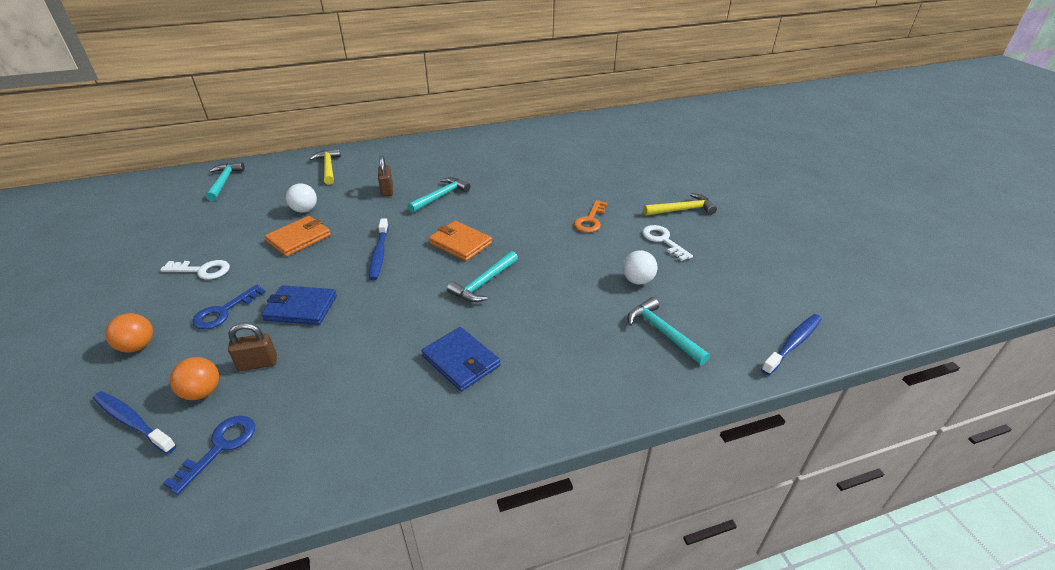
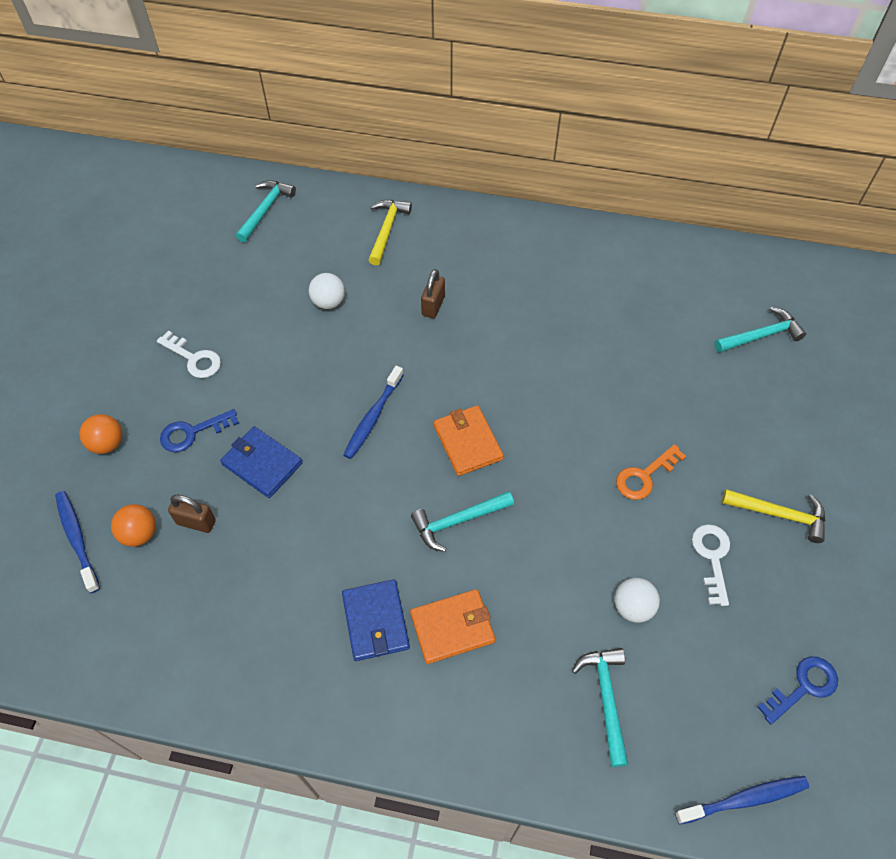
camera: 30 degrees right, 20 degrees up
(220, 447) = (132, 608): blue key -> blue key (803, 686)
(299, 238) = (303, 350): orange wallet -> orange wallet (452, 627)
(440, 196) = (489, 346): turquoise hammer -> turquoise hammer (760, 335)

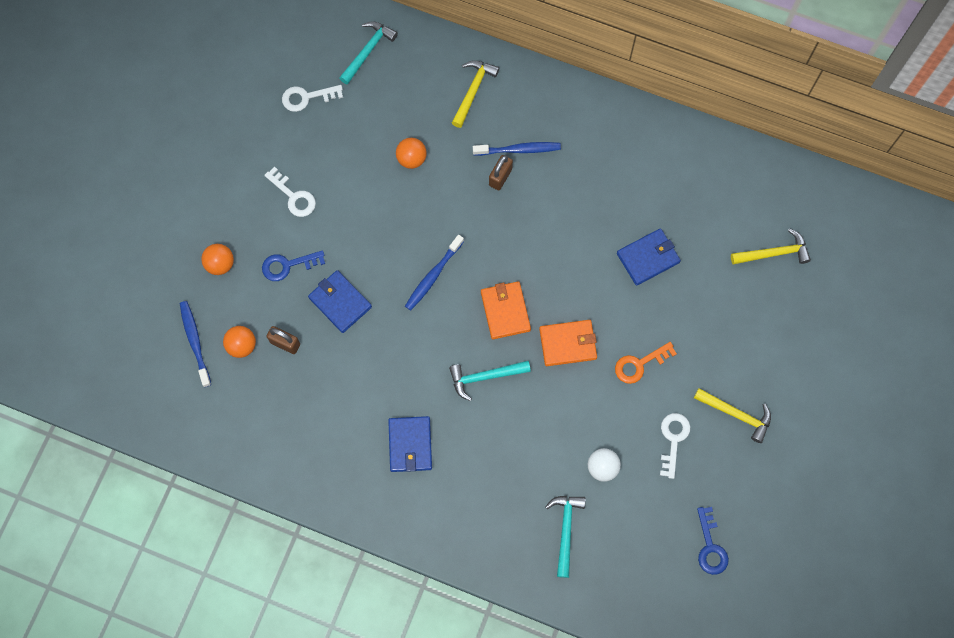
camera: 10 degrees right, 15 degrees up
(201, 260) = (307, 97): none -> white key
(328, 302) = (411, 159): white ball -> orange ball
(452, 627) = (465, 459): orange wallet -> orange wallet (568, 343)
(621, 361) = (648, 258): none -> blue wallet
(744, 799) = (644, 614): blue toothbrush -> blue toothbrush (519, 149)
(760, 335) = (773, 253): turquoise hammer -> yellow hammer
(803, 686) = (710, 547): blue key -> blue key turned 105 degrees clockwise

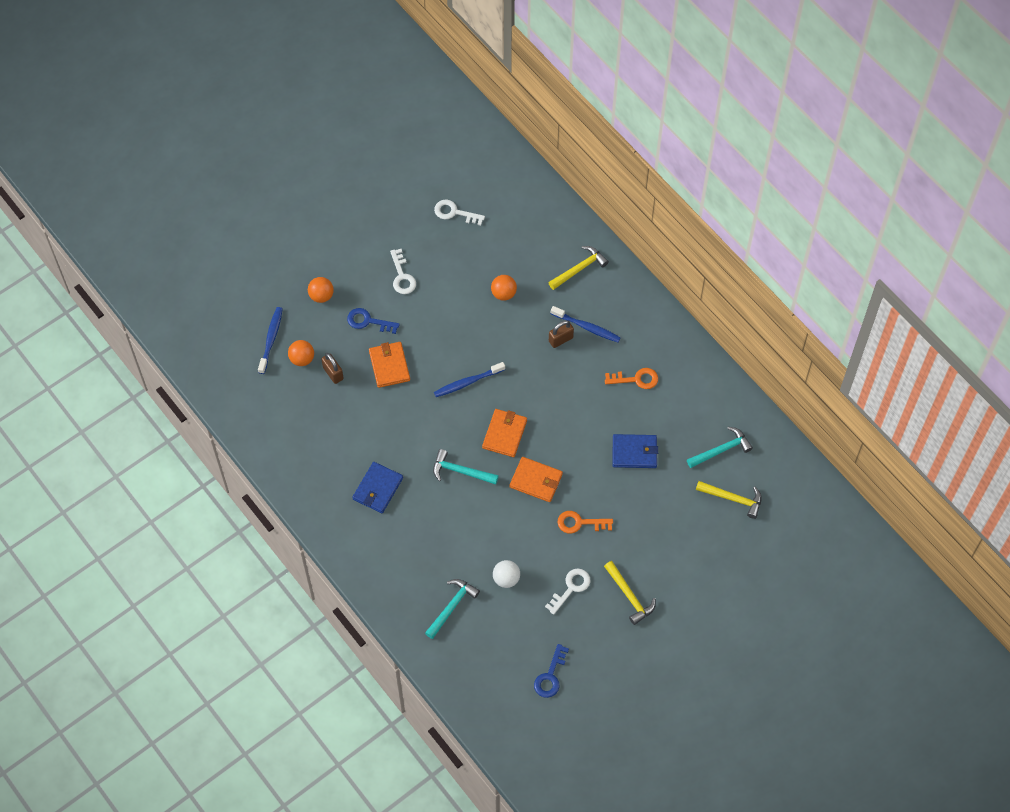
camera: 30 degrees right, 10 degrees down
(340, 302) = (389, 366): blue wallet -> orange wallet
(368, 51) = (519, 202): turquoise hammer -> turquoise hammer (721, 450)
(602, 178) = (636, 379): none -> orange key

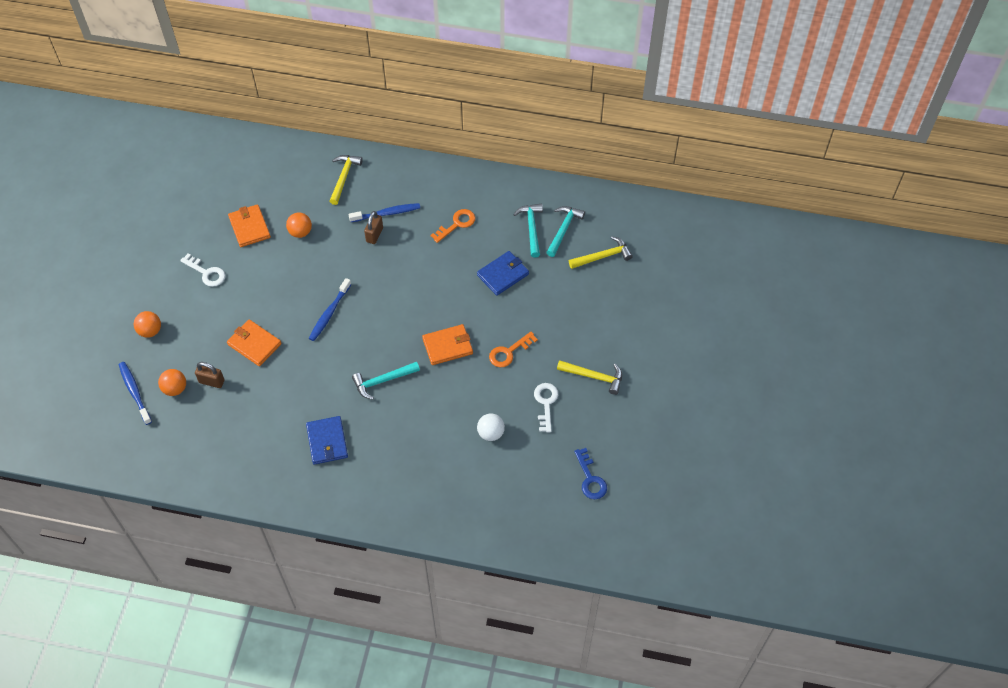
camera: 40 degrees left, 5 degrees down
(368, 321) = (207, 323): blue key -> none
(451, 607) = (467, 486): turquoise hammer -> turquoise hammer (531, 228)
(454, 213) = (209, 201): white key -> none
(504, 434) = (392, 330): orange wallet -> orange wallet (249, 227)

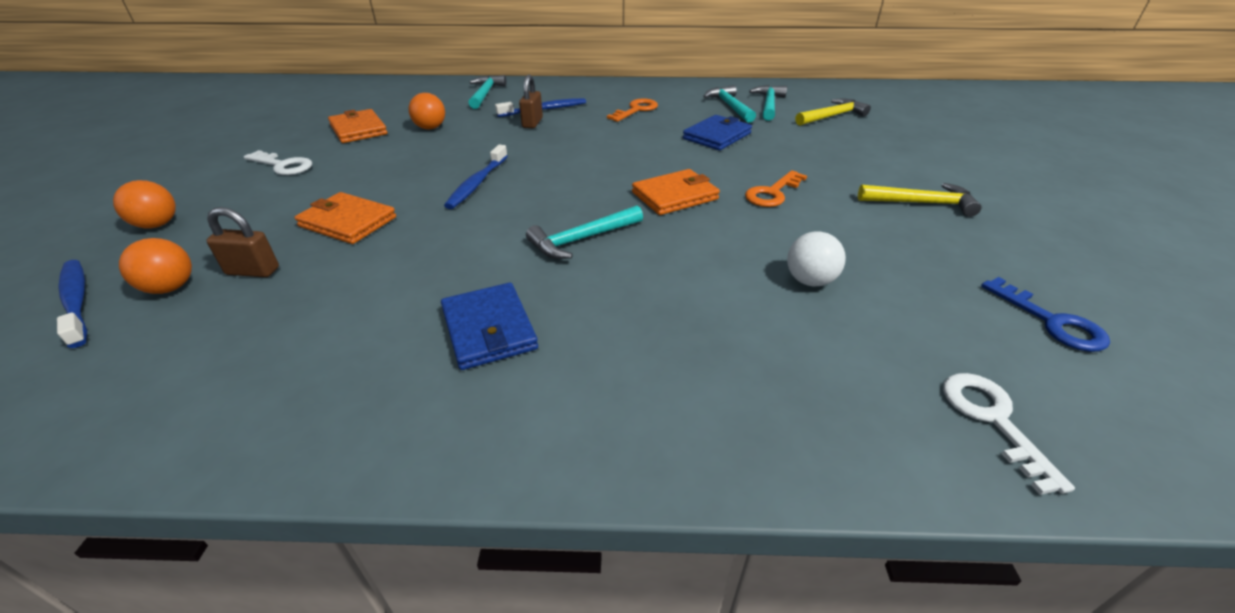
camera: 10 degrees left, 20 degrees down
(343, 178) = (485, 94): yellow hammer -> turquoise hammer
(546, 403) = (874, 236): white key -> white key (992, 420)

